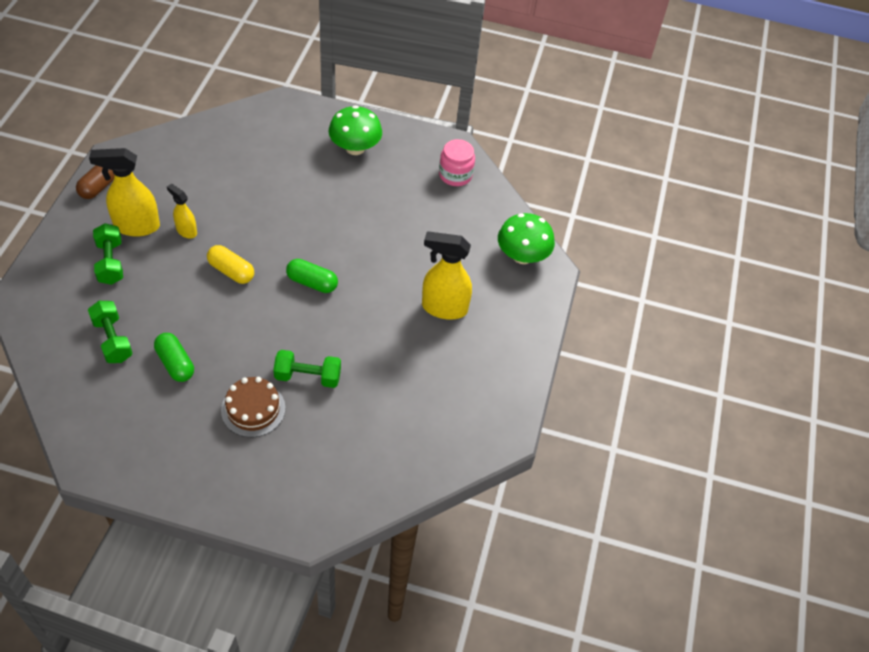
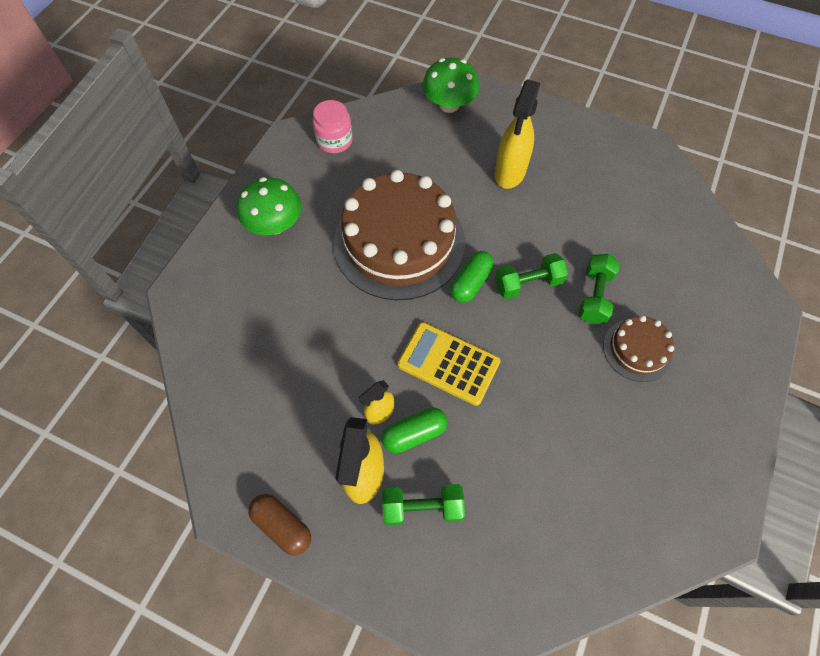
camera: 75 degrees left, 10 degrees up
(113, 340) = (546, 501): green dumbbell -> green dumbbell (528, 283)
(175, 363) = (580, 428): green capsule -> green capsule (414, 434)
(231, 271) = (448, 363): yellow capsule -> yellow calculator
(348, 230) = (399, 242): none -> brown cake

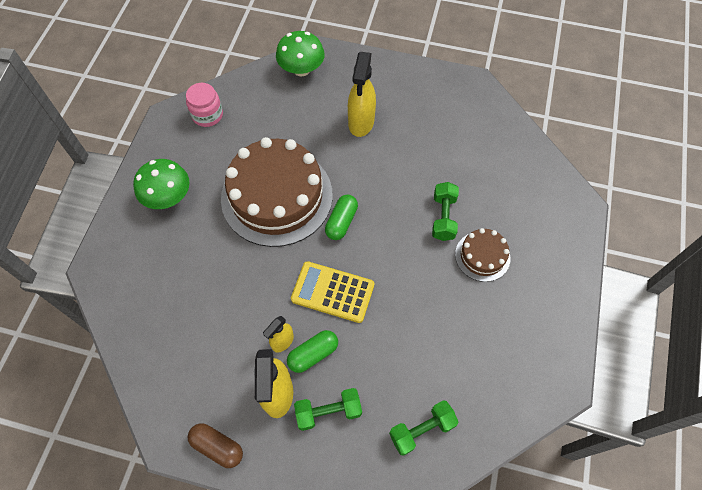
camera: 10 degrees left, 0 degrees up
(528, 283) = (388, 215): green dumbbell -> green dumbbell (421, 430)

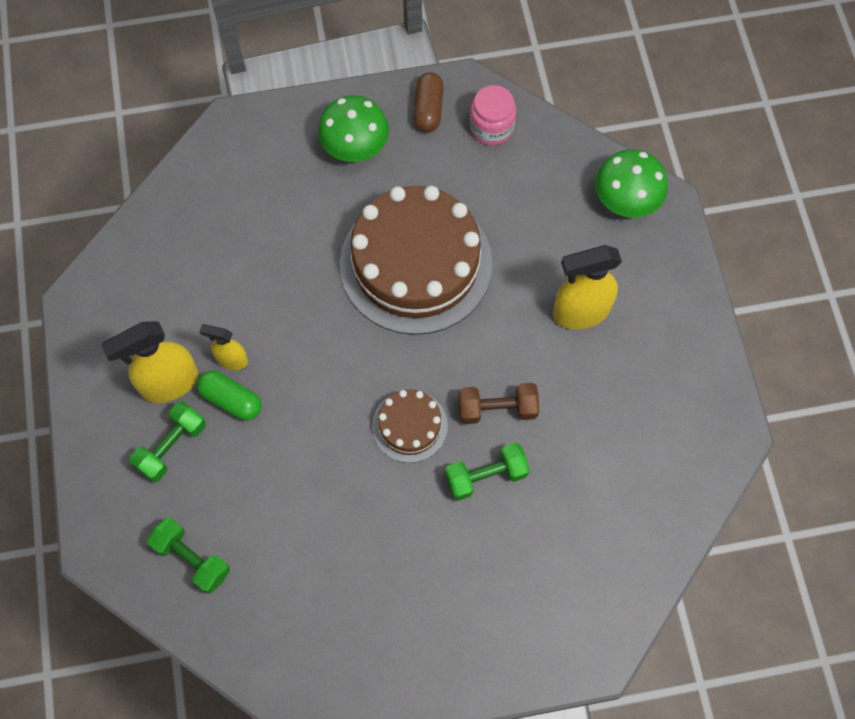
camera: 65 degrees right, 5 degrees up
(217, 447) = (89, 351): brown capsule -> brown capsule (428, 109)
(328, 411) = (172, 447): green dumbbell -> green dumbbell turned 75 degrees clockwise
(332, 292) = (318, 386): yellow calculator -> none
(341, 222) = (417, 354): green capsule -> none
(402, 192) = (497, 409): none -> brown dumbbell
(482, 256) = (452, 547): brown cake -> brown cake (410, 426)

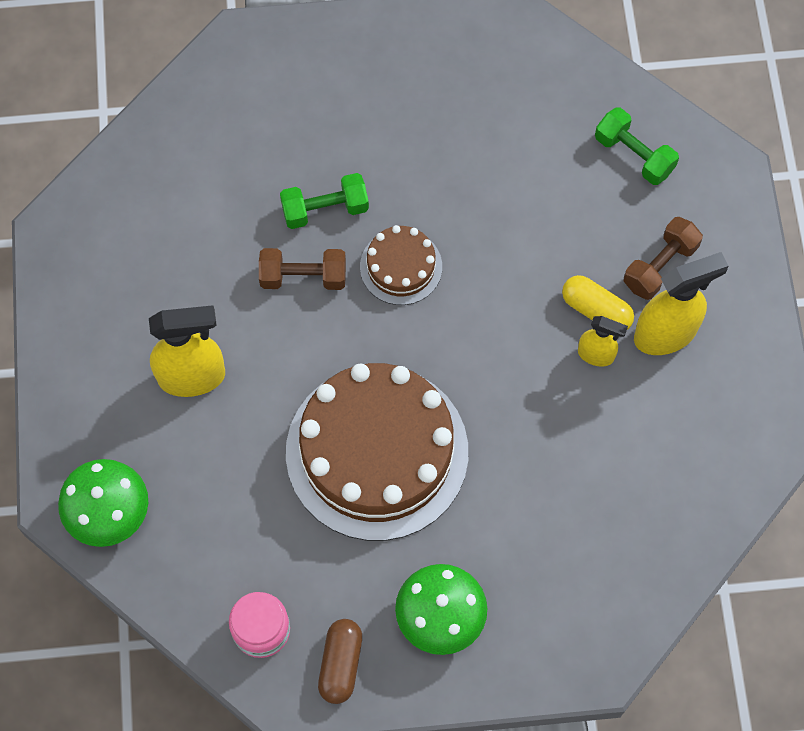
camera: 175 degrees left, 0 degrees up
(172, 447) = (660, 266): green dumbbell -> brown dumbbell
(231, 400) = (596, 310): green capsule -> yellow capsule

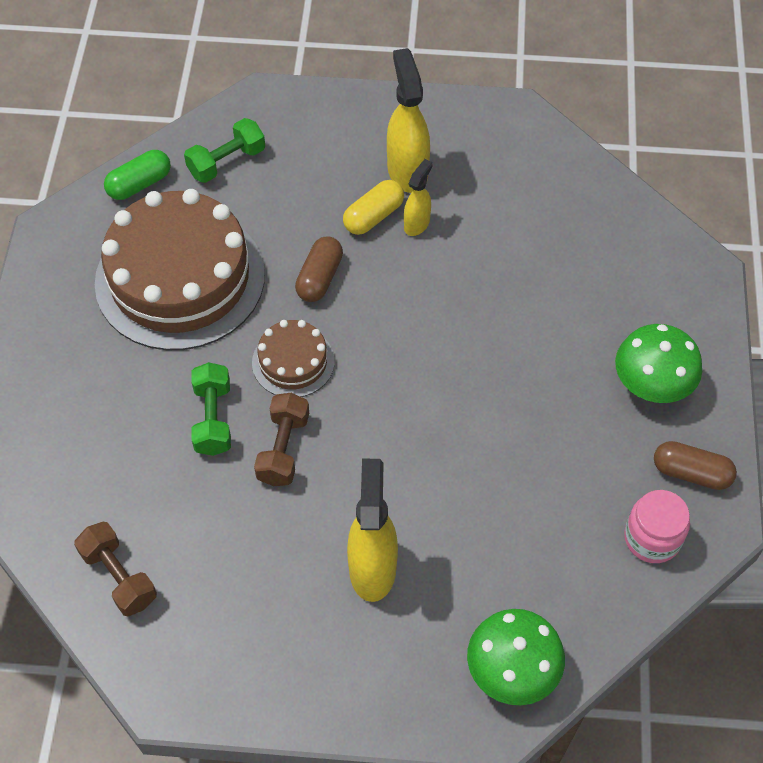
camera: 80 degrees left, 10 degrees down
(377, 452) = (483, 411): brown cake -> brown cake (180, 278)
(506, 272) = (320, 278): none -> brown capsule
(585, 81) = (139, 184): none -> green capsule
(660, 266) = (341, 163): brown dumbbell -> brown dumbbell (119, 577)

